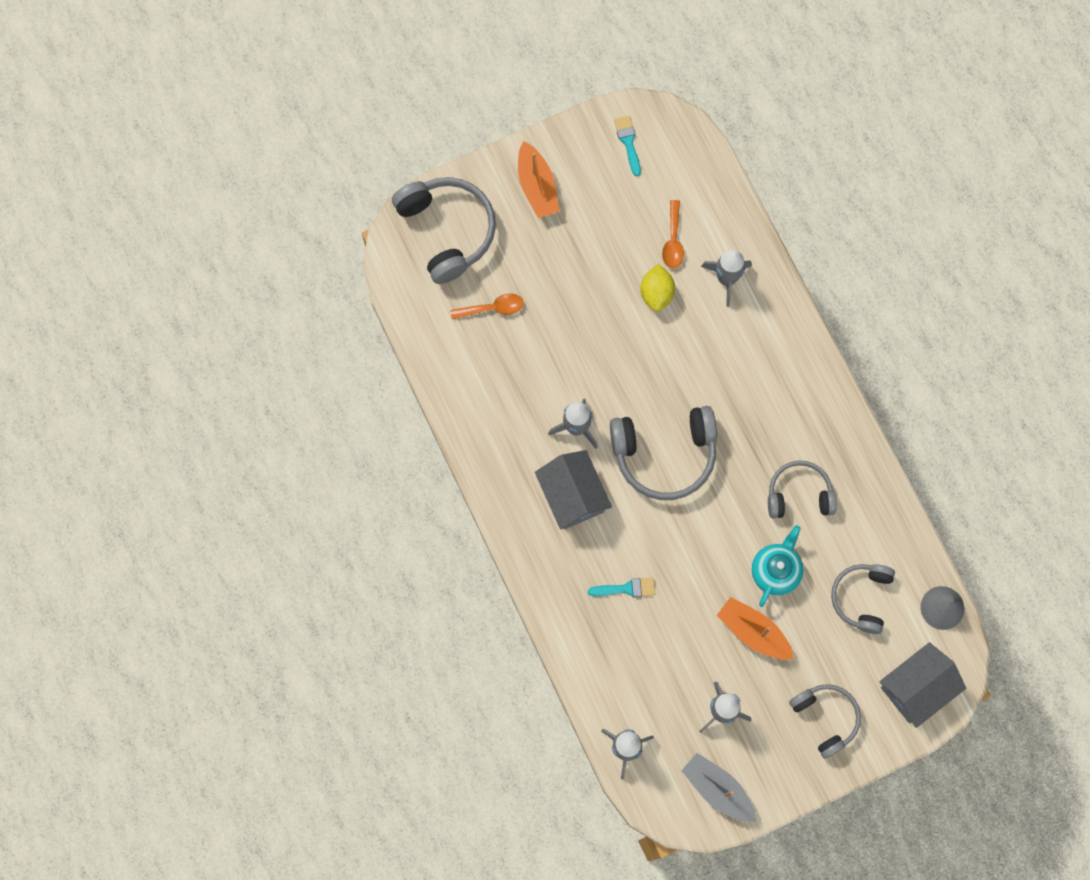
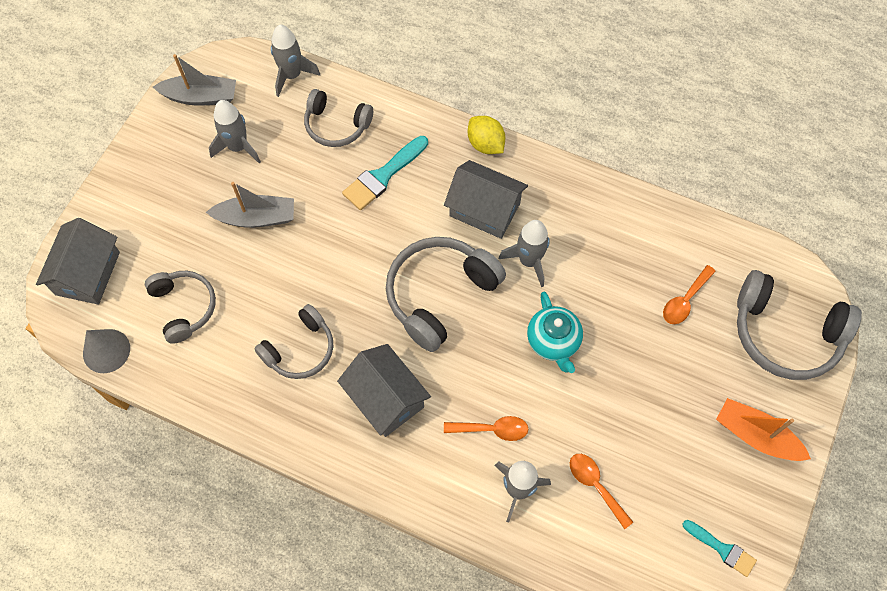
camera: 140 degrees right, 10 degrees down
(626, 588) = (383, 176): turquoise brush -> turquoise brush, size x1.58
(656, 293) = (566, 424): yellow lemon -> yellow lemon (485, 144)
(710, 330) = (492, 429): none -> orange spoon
(753, 632) = (256, 218): orange boat -> grey boat
(765, 409) = (386, 398): none -> grey house
(775, 570) = (273, 275): turquoise teapot -> turquoise teapot (553, 342)
(825, 718) = (150, 199): grey headphones -> grey headphones (336, 125)

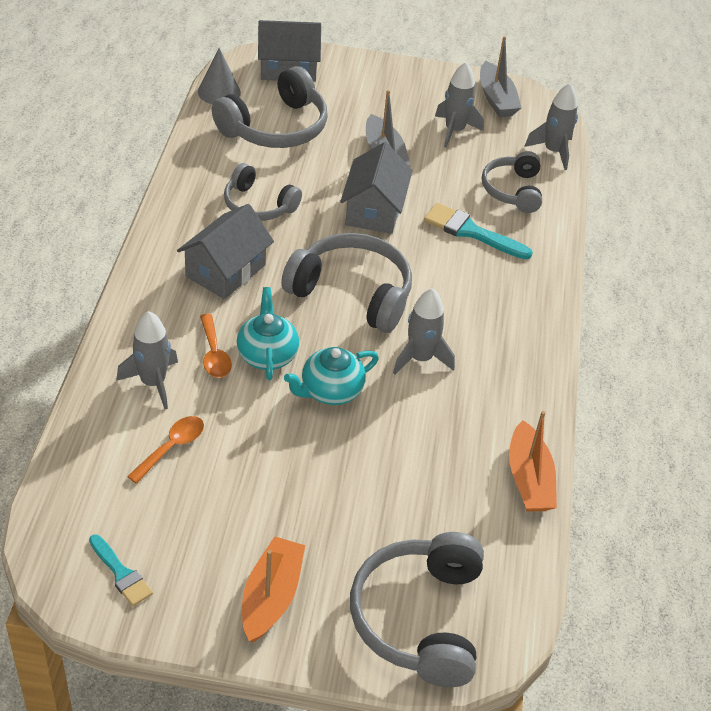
camera: 70 degrees right, 20 degrees down
(184, 307) = (275, 127): grey headphones -> grey headphones, size x1.58
(484, 209) = (467, 314): grey house -> grey house (374, 210)
(485, 144) = (548, 304): yellow lemon -> none
(501, 384) = (267, 355): none -> turquoise teapot
(667, 219) = (529, 479): none -> orange boat
(685, 300) = (426, 507): orange spoon -> none
(722, 549) = (121, 574): turquoise brush -> turquoise brush turned 60 degrees counterclockwise

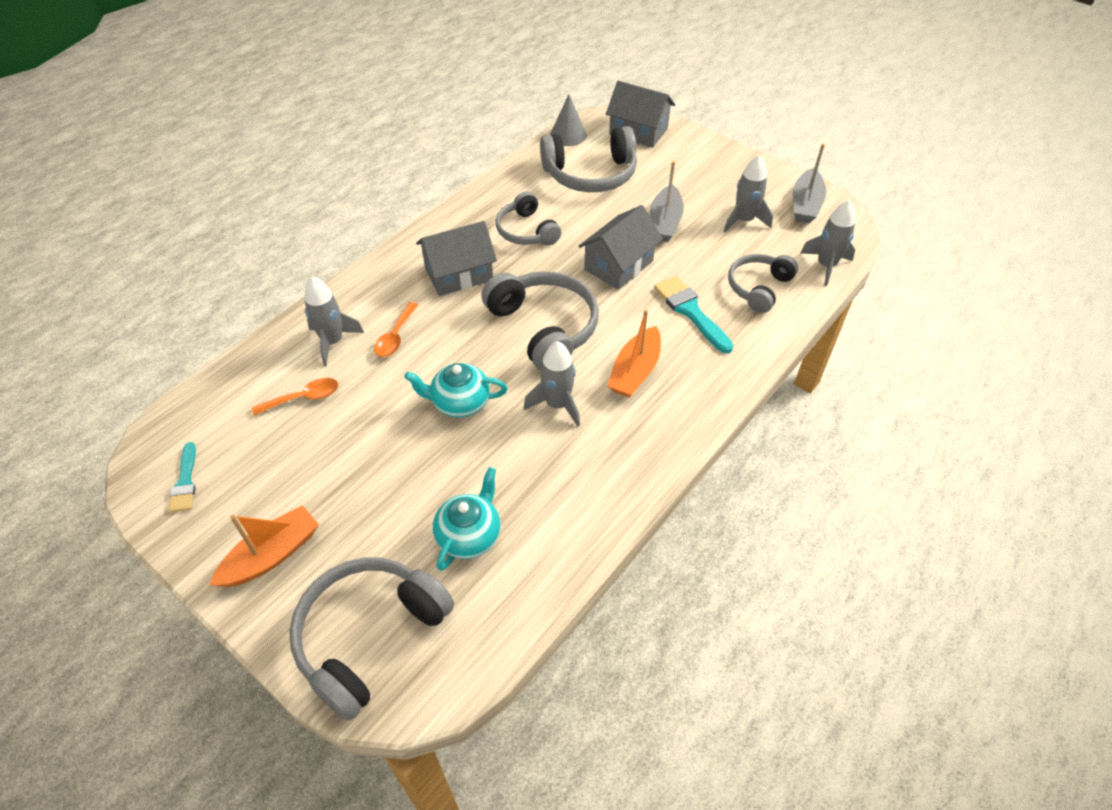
camera: 35 degrees right, 5 degrees up
(267, 355) = (435, 353): turquoise teapot -> turquoise teapot (469, 535)
(529, 479) = (567, 555): orange boat -> orange boat (635, 371)

